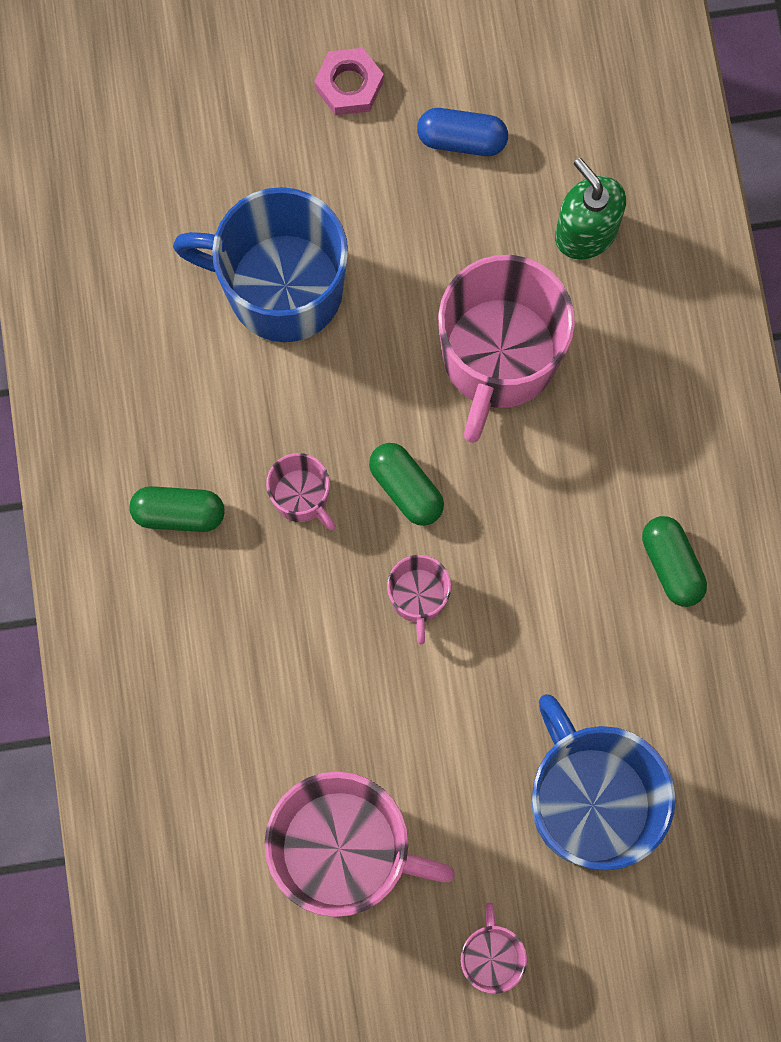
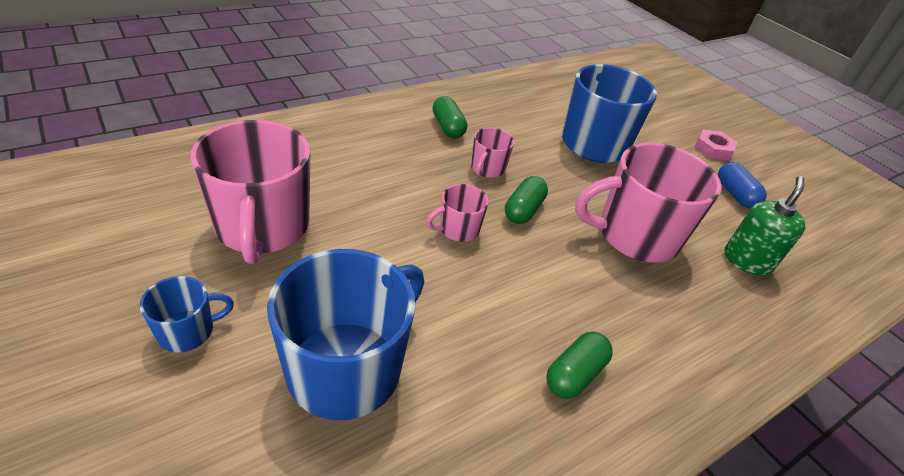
camera: 60 degrees right, 35 degrees down
(490, 957) = (187, 331): pink mug -> blue mug

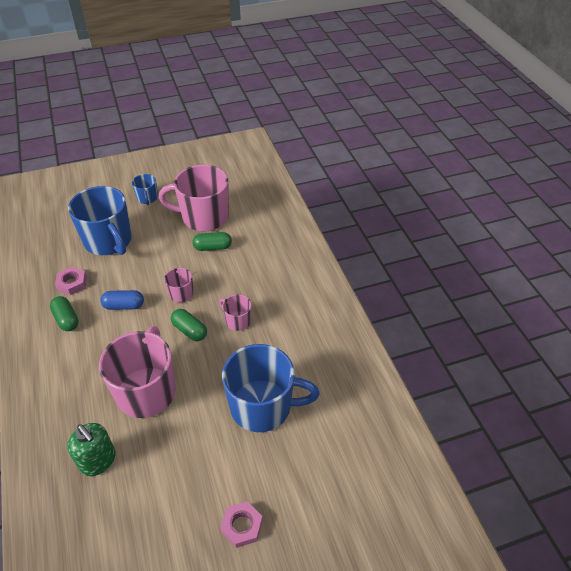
camera: 110 degrees right, 5 degrees up
(448, 127) = (291, 307): green capsule -> green capsule (213, 247)
(487, 398) = (72, 283): none -> pink nut
(735, 194) = (170, 503): blue capsule -> blue capsule (124, 306)

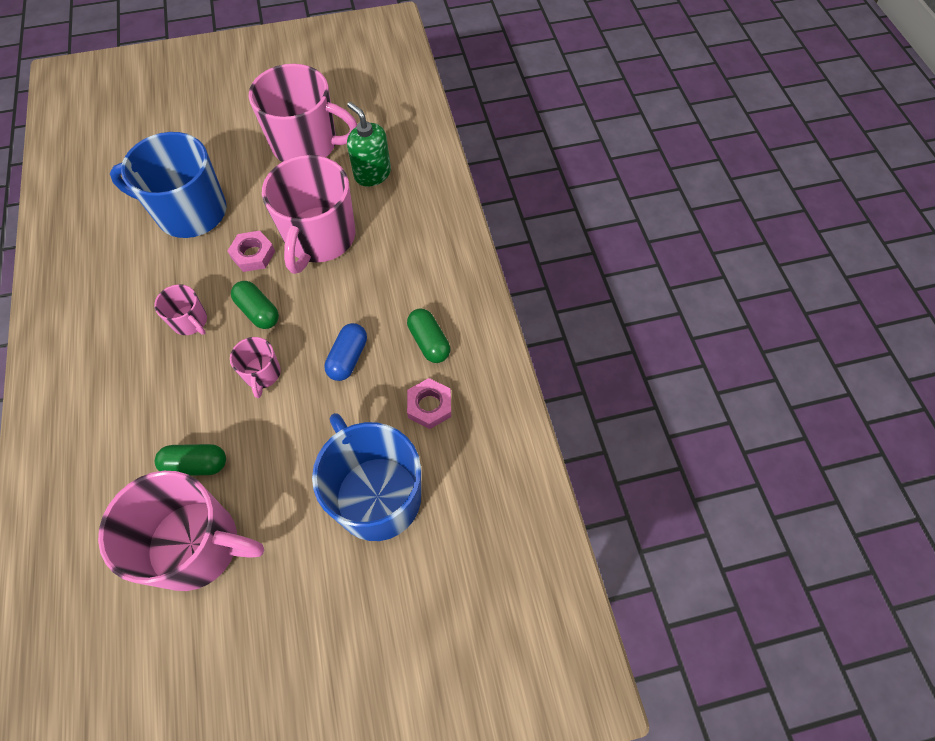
camera: 175 degrees left, 15 degrees up
(124, 306) = (348, 358): blue capsule -> blue capsule turned 75 degrees counterclockwise
(147, 198) = (302, 616): blue mug -> none
(165, 493) = (306, 144): none -> pink mug
(242, 526) = (239, 117): pink nut -> pink nut (253, 254)

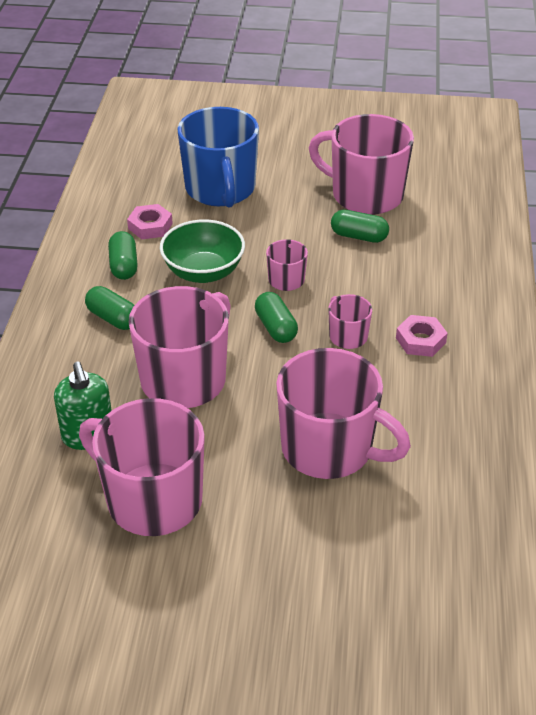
camera: 160 degrees left, 20 degrees down
(190, 212) = (329, 449): blue mug -> pink mug
(253, 254) = (265, 381): pink nut -> pink nut (420, 340)
(348, 358) = (203, 272): blue capsule -> green bowl
(407, 278) = (113, 318): none -> green capsule

